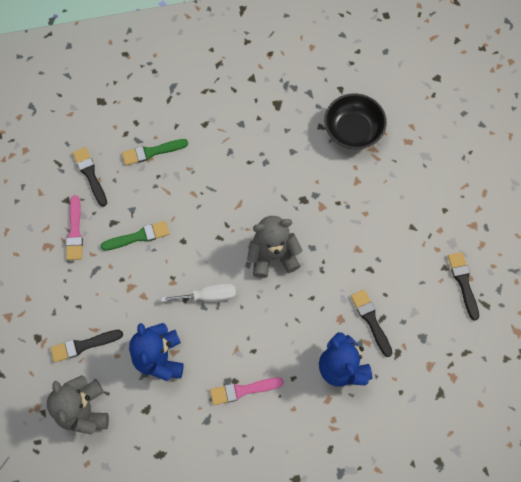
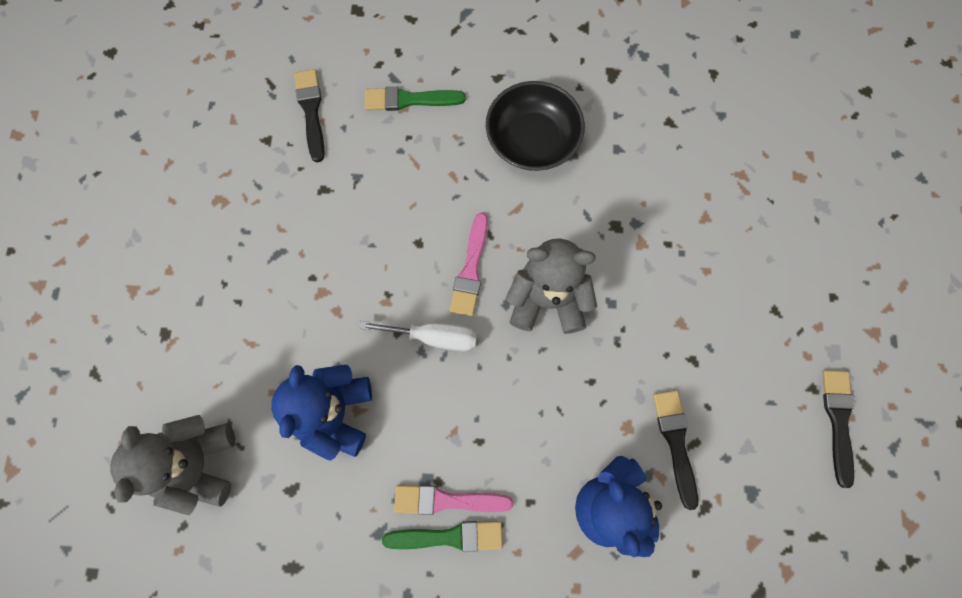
camera: 15 degrees right, 5 degrees up
(75, 231) = (265, 189): pink brush -> pink brush (470, 269)
(83, 345) = (227, 363): black brush -> none
(138, 236) = (355, 219): green brush -> green brush (449, 536)
(353, 130) = (718, 139): black bowl -> black bowl (532, 140)

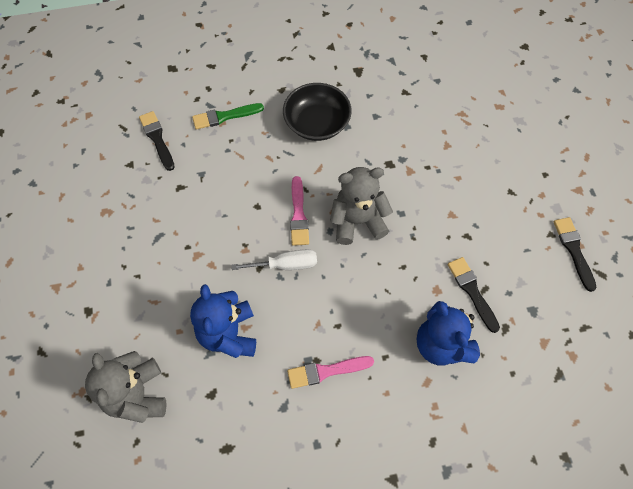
camera: 15 degrees left, 10 degrees down
(449, 536) = (335, 395): green brush -> none

